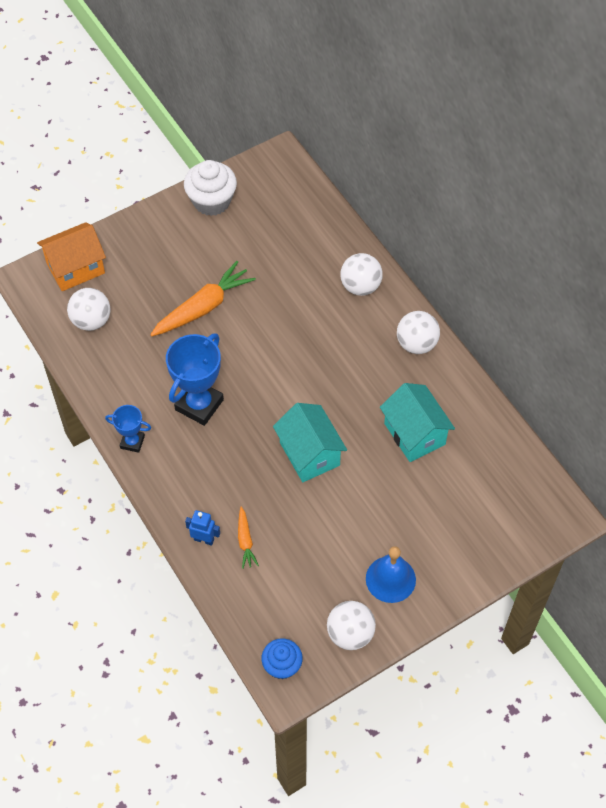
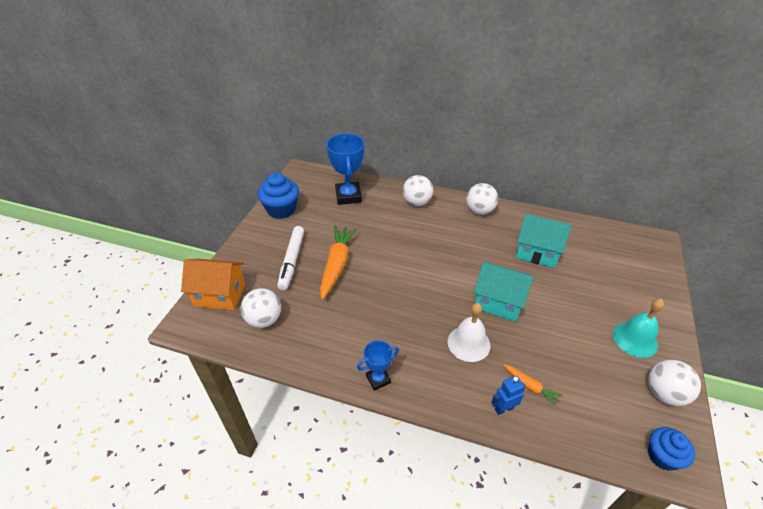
camera: 40 degrees left, 15 degrees down
(75, 268) = (220, 295): orange house -> orange house turned 75 degrees clockwise
(167, 273) = (292, 261): none -> white marker
(199, 405) = (397, 321): blue trophy -> blue trophy (348, 196)
(211, 201) = (281, 209): white cupcake -> blue cupcake
(238, 469) = (468, 343): none -> white bell
(390, 579) = (635, 339): blue bell -> turquoise bell

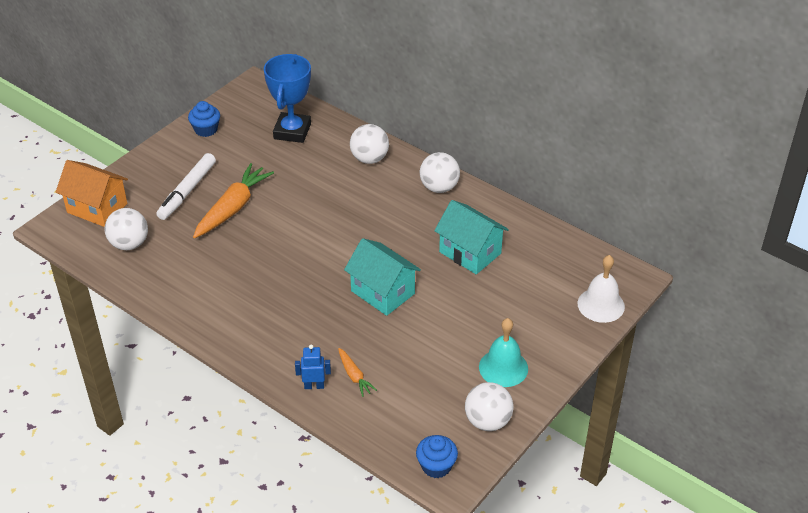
camera: 20 degrees right, 0 degrees up
(281, 209) = (206, 129): blue cupcake -> blue cupcake, size x0.64
(378, 379) = (210, 327): blue trophy -> none
(468, 343) = (321, 322): white bell -> white bell (601, 305)

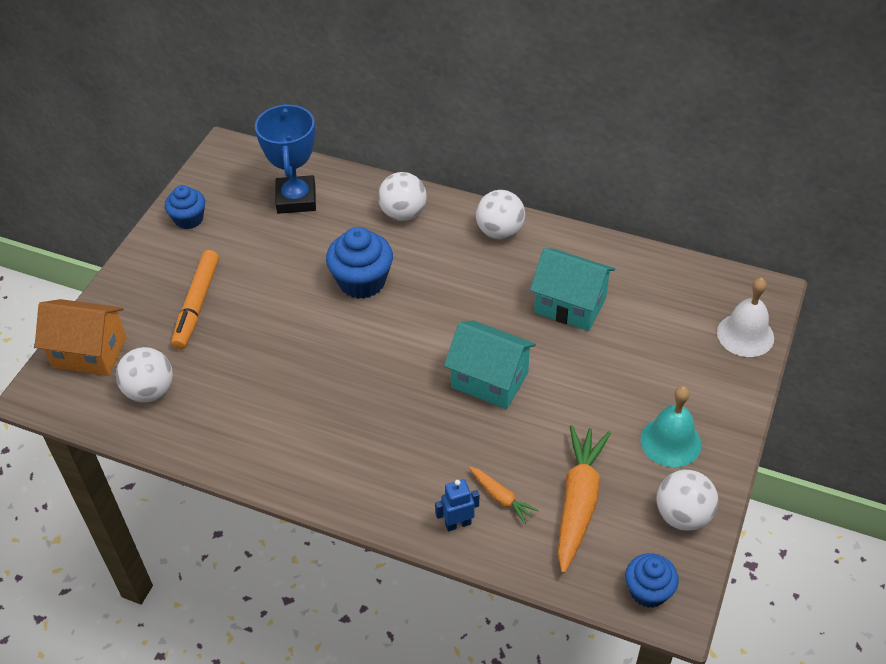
camera: 15 degrees left, 5 degrees up
(187, 191) = (197, 304): white marker -> orange marker
(233, 208) = (263, 313): orange carrot -> orange carrot (578, 502)
(316, 201) = (362, 281): none -> blue cupcake

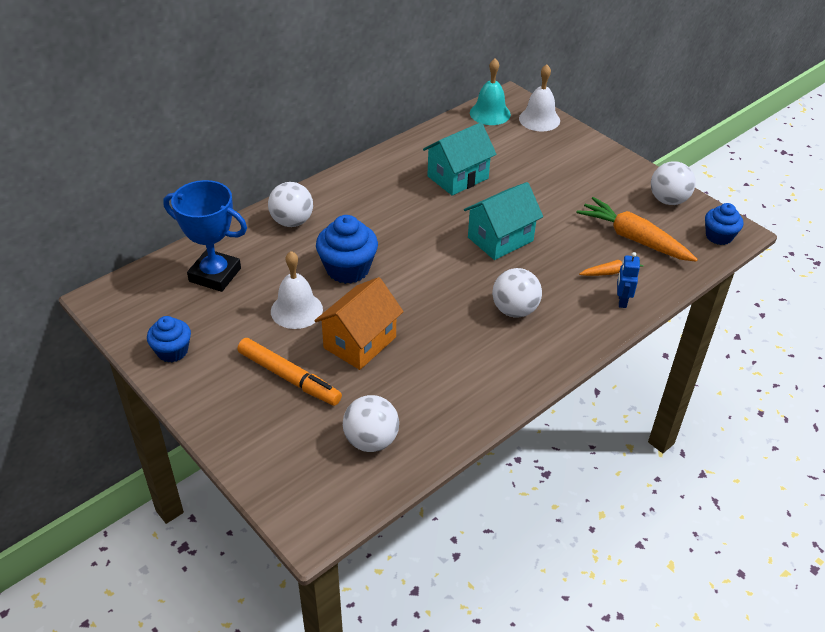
camera: 65 degrees left, 5 degrees down
(89, 353) = (288, 473): orange house -> orange house (360, 342)
(283, 271) = (296, 310): none -> white bell
(499, 232) = (357, 182): white ball -> white ball (514, 310)
(670, 441) = (607, 182): turquoise bell -> turquoise bell (490, 113)

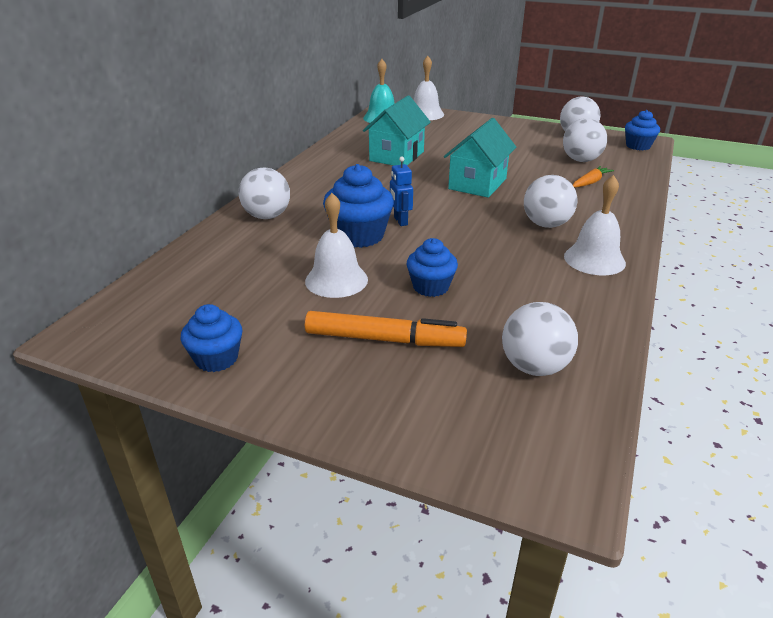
camera: 25 degrees left, 10 degrees down
(215, 275) = (215, 276): blue trophy -> none
(360, 342) = (430, 287): orange house -> blue cupcake
(516, 363) = (594, 259): none -> white bell
(622, 301) = (622, 197): blue robot -> blue robot (400, 221)
(633, 238) = (581, 160): orange carrot -> white ball

